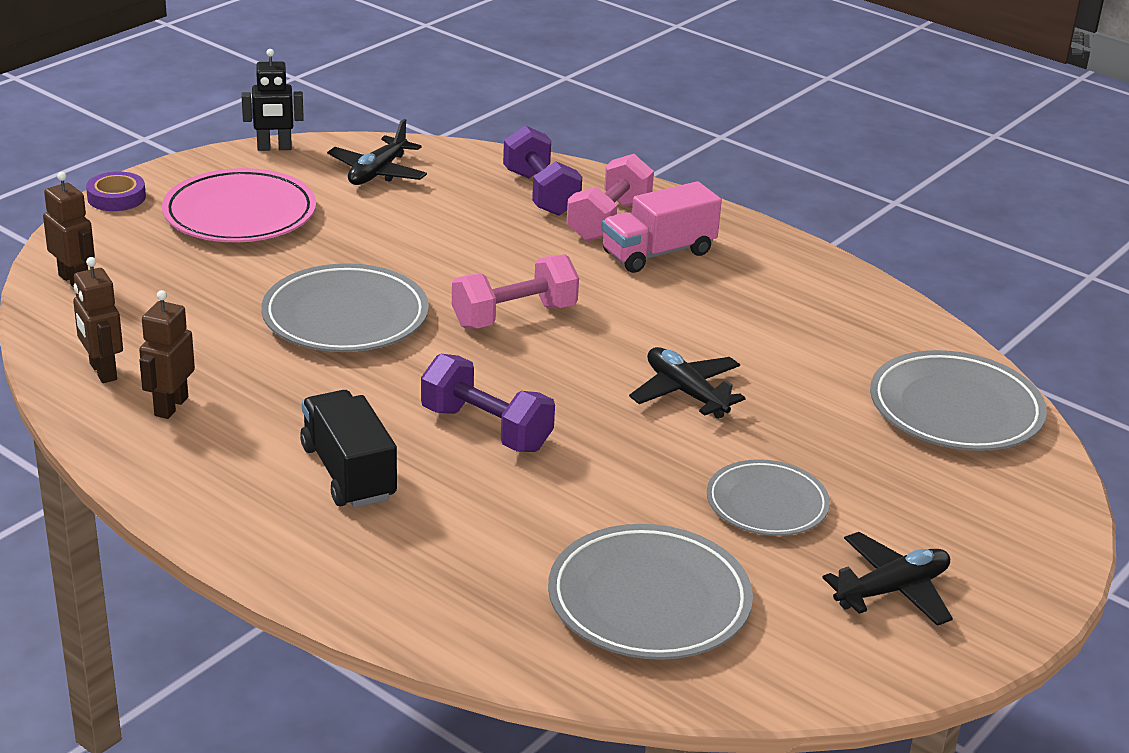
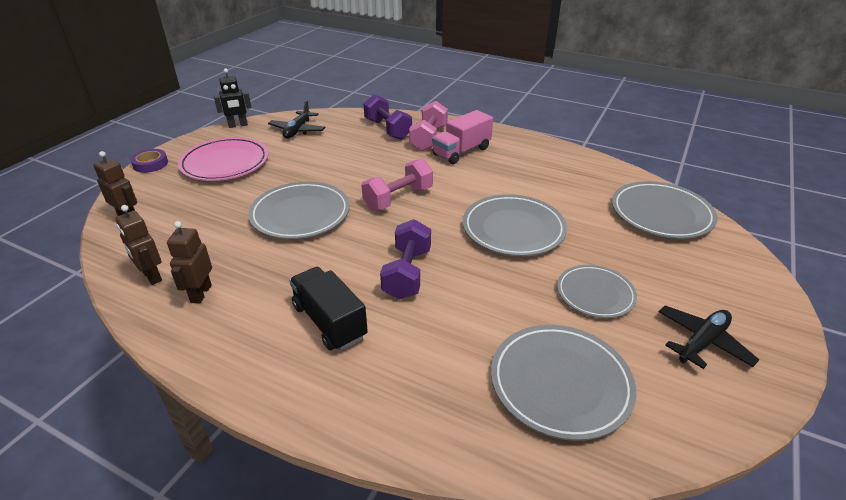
camera: 10 degrees left, 5 degrees up
(486, 429) = (407, 273): purple dumbbell -> purple dumbbell turned 75 degrees clockwise
(686, 393) = (513, 229): black plane -> grey plate

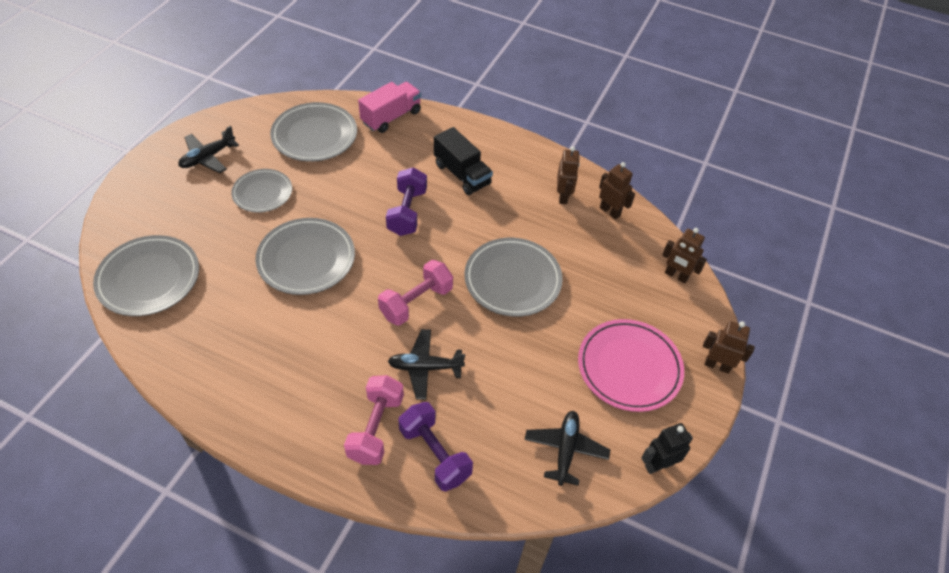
camera: 175 degrees right, 15 degrees up
(150, 164) = (717, 365): purple tape -> brown robot
(392, 163) = (425, 367): none -> black plane
(461, 152) = (334, 394): pink truck -> pink truck (391, 117)

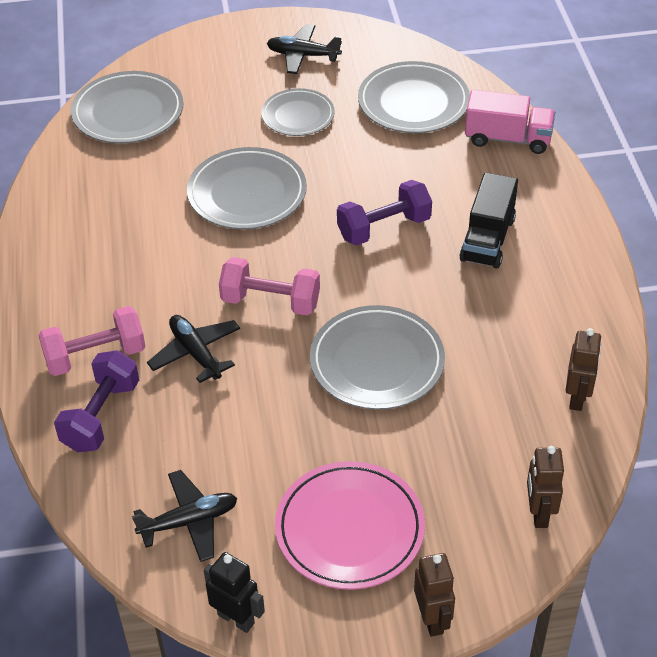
camera: 60 degrees right, 5 degrees down
(563, 196) = (553, 342): brown robot -> none

